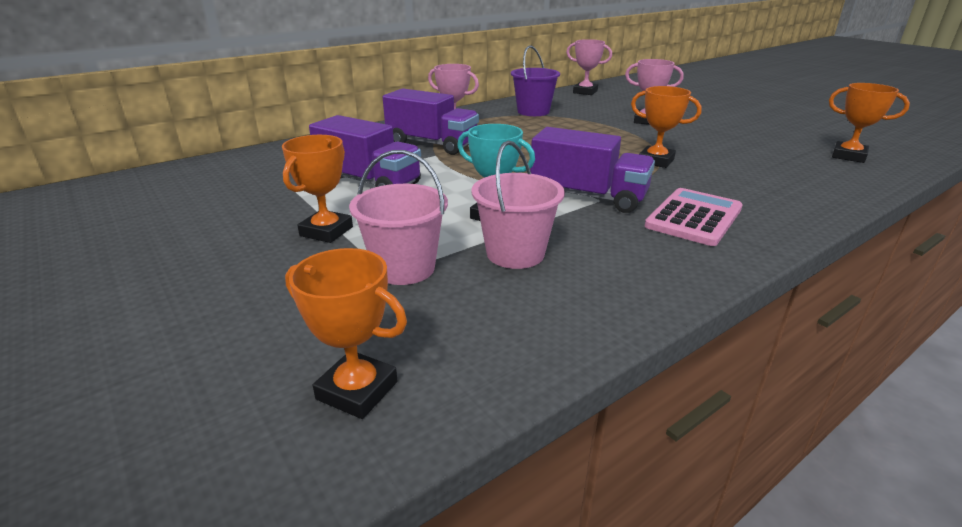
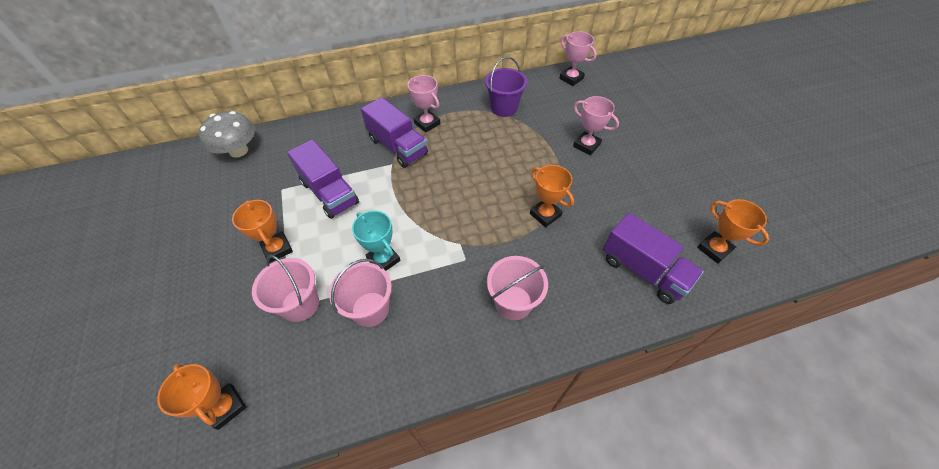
camera: 20 degrees right, 25 degrees up
(202, 171) = (238, 151): none -> grey mushroom
(326, 231) = (277, 249): orange trophy -> orange trophy turned 75 degrees counterclockwise
(588, 197) = (459, 253): purple truck -> purple truck (643, 270)
(694, 217) = (513, 302): pink calculator -> pink bucket

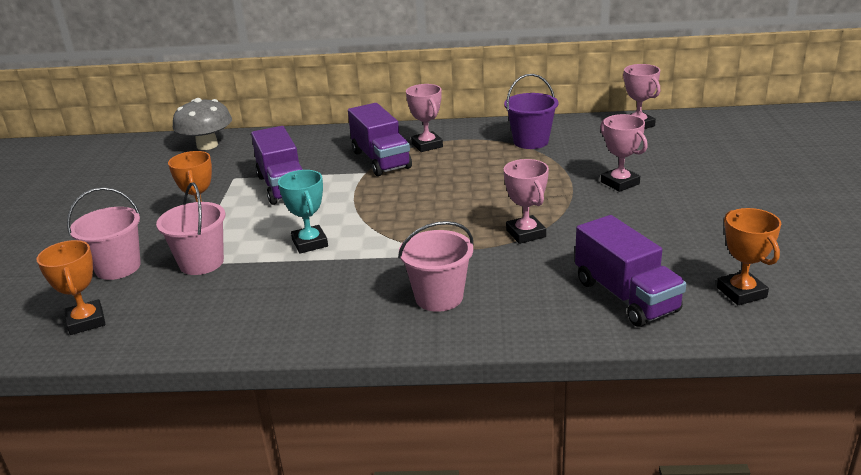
camera: 20 degrees right, 25 degrees down
(370, 309) = (272, 277): pink bucket -> pink bucket (118, 267)
(545, 214) = (525, 233): orange trophy -> pink trophy

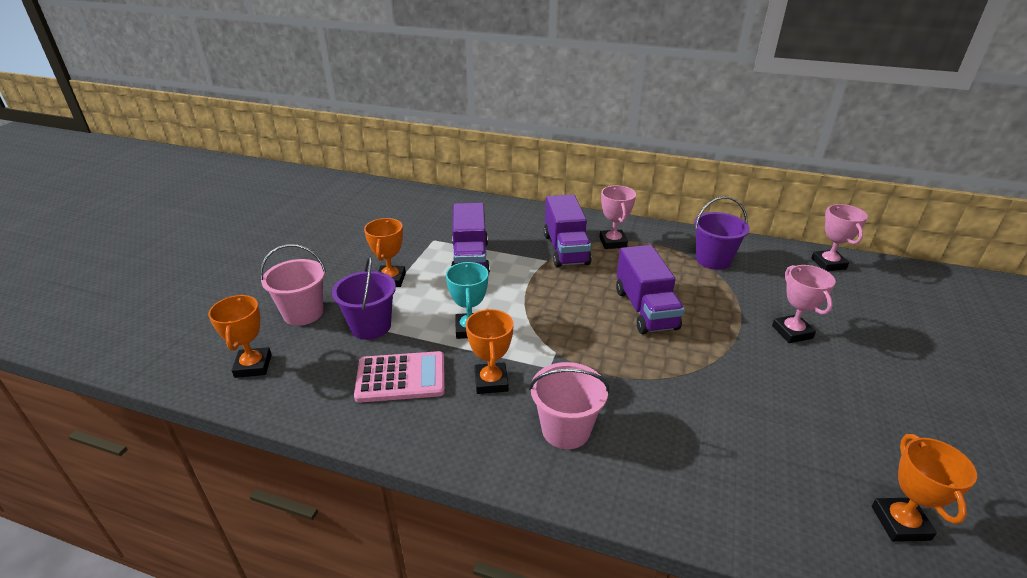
camera: 15 degrees right, 5 degrees up
(201, 263) = (371, 326): pink bucket -> purple bucket
(207, 145) = (425, 201): grey mushroom -> none
(256, 295) = (401, 377): none -> pink calculator
(351, 278) = (491, 382): none -> orange trophy
(525, 233) = (676, 372): pink trophy -> none
(625, 296) = (761, 487): purple truck -> purple truck (645, 309)

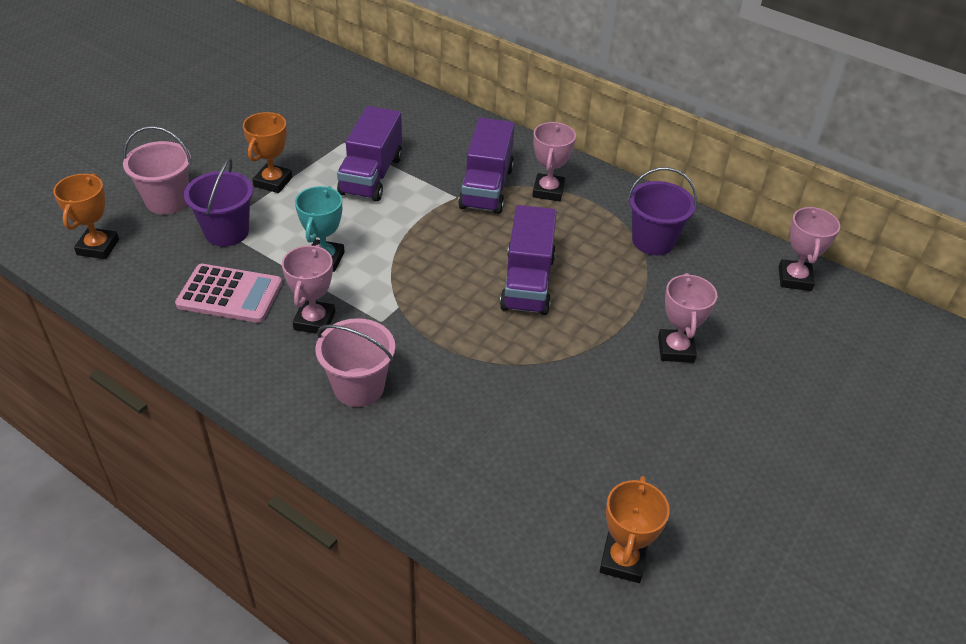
camera: 15 degrees right, 10 degrees up
(491, 382) = (314, 321): orange trophy -> pink trophy

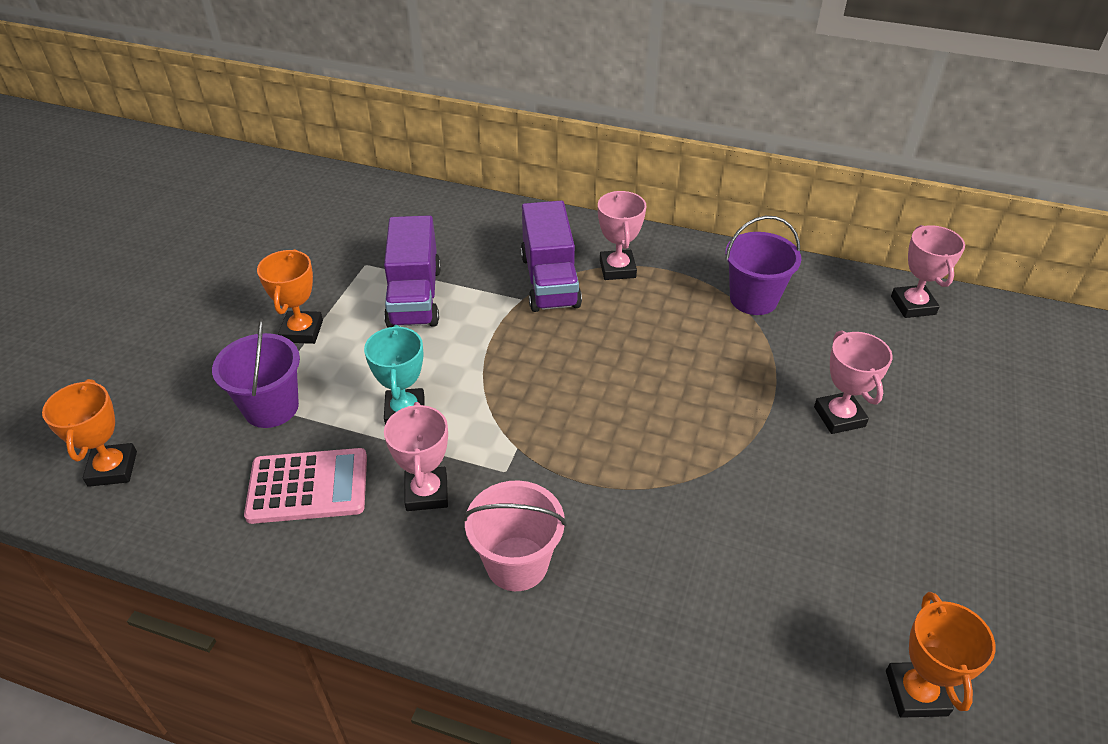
camera: 15 degrees left, 0 degrees up
(167, 201) = (180, 386): pink bucket -> none
(527, 282) = (646, 380): purple truck -> none

